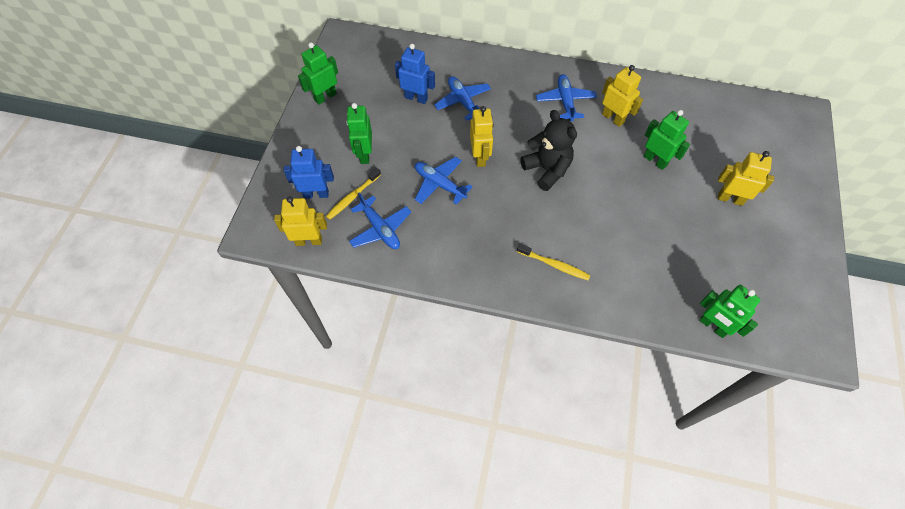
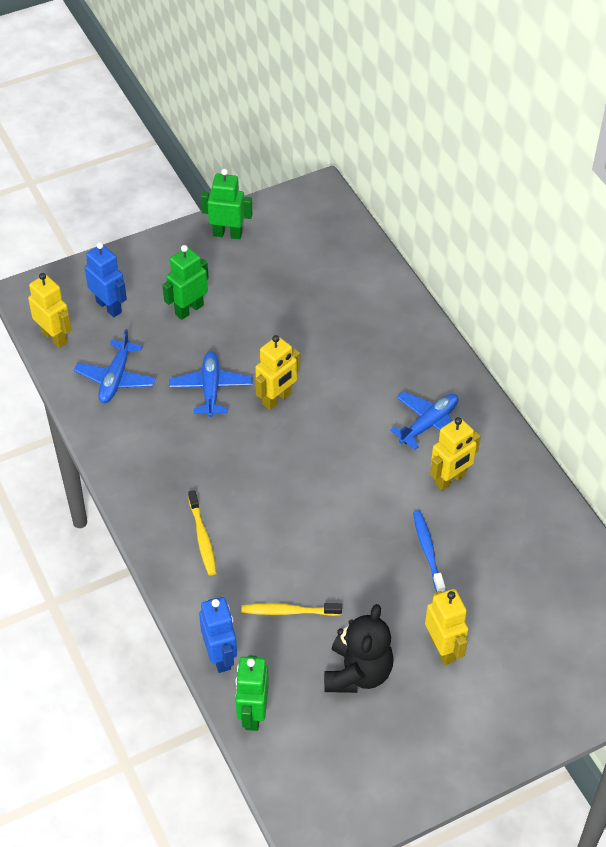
camera: 50 degrees right, 10 degrees down
(353, 197) = (131, 335): yellow toothbrush -> yellow toothbrush (288, 611)
(416, 98) = (300, 301): blue robot -> blue robot (220, 656)
(463, 102) = (335, 341): blue plane -> none
(547, 169) = (317, 463): black teddy bear -> black teddy bear (357, 673)
(613, 118) = (450, 479): yellow robot -> yellow robot turned 45 degrees clockwise
(655, 160) = (427, 550): green robot -> blue toothbrush

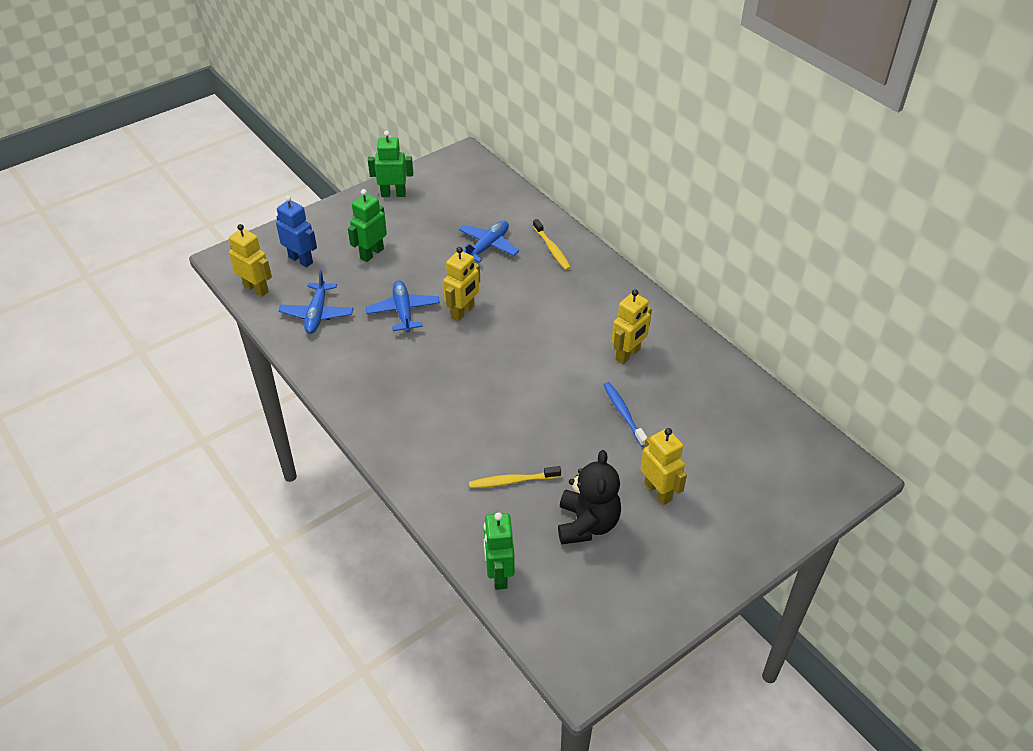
camera: 10 degrees left, 5 degrees down
(202, 538) = (420, 431): yellow toothbrush -> yellow toothbrush (552, 249)
(220, 656) = (458, 529): blue robot -> none
(429, 424) = (598, 314): blue plane -> blue plane (487, 246)

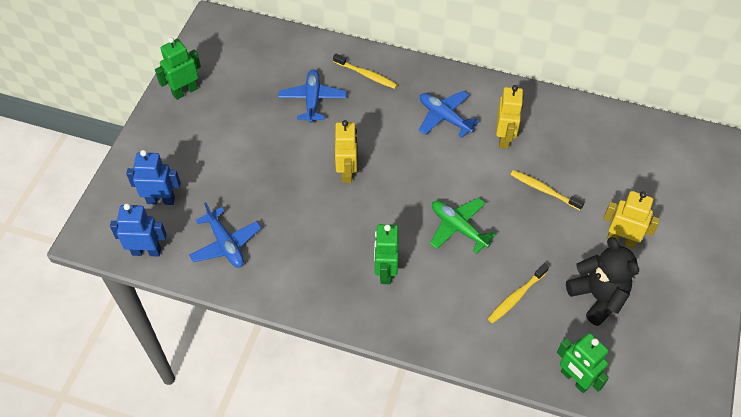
camera: 35 degrees left, 10 degrees up
(256, 289) = (146, 251): yellow robot -> blue robot
(371, 253) = (219, 159): green robot -> green robot (385, 271)
(403, 311) = (298, 199): blue plane -> blue plane (444, 117)
(515, 401) = (458, 228): none -> green plane
(623, 413) = (544, 190): blue toothbrush -> yellow toothbrush

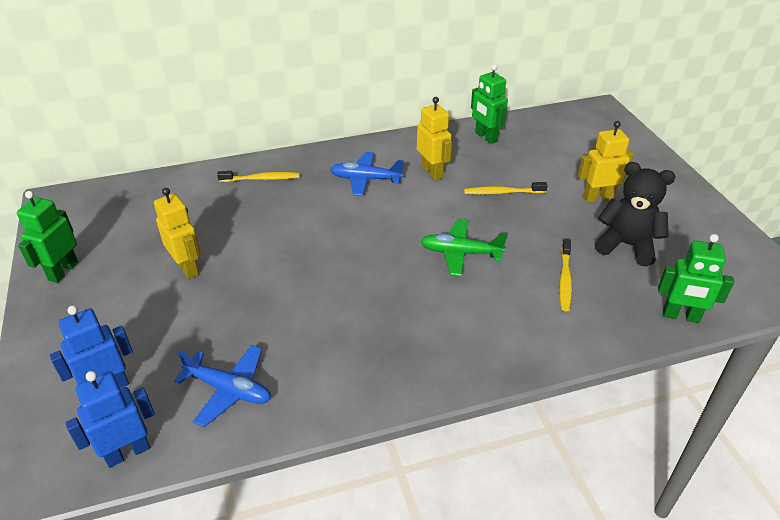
camera: 35 degrees left, 15 degrees down
(312, 100) = (222, 219): blue plane -> none
(347, 172) = (311, 259): yellow robot -> yellow robot (187, 268)
(385, 271) = (428, 323): green robot -> green robot (486, 137)

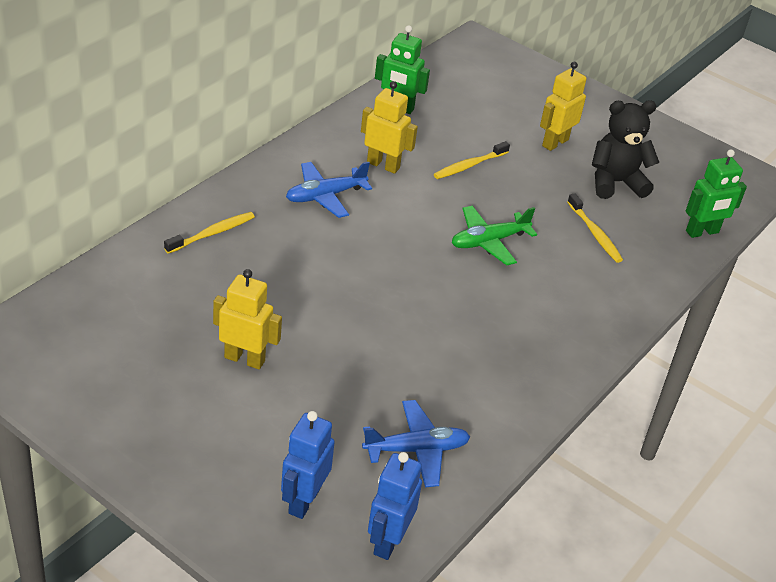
camera: 40 degrees left, 0 degrees up
(63, 271) = (109, 418): green robot -> none

